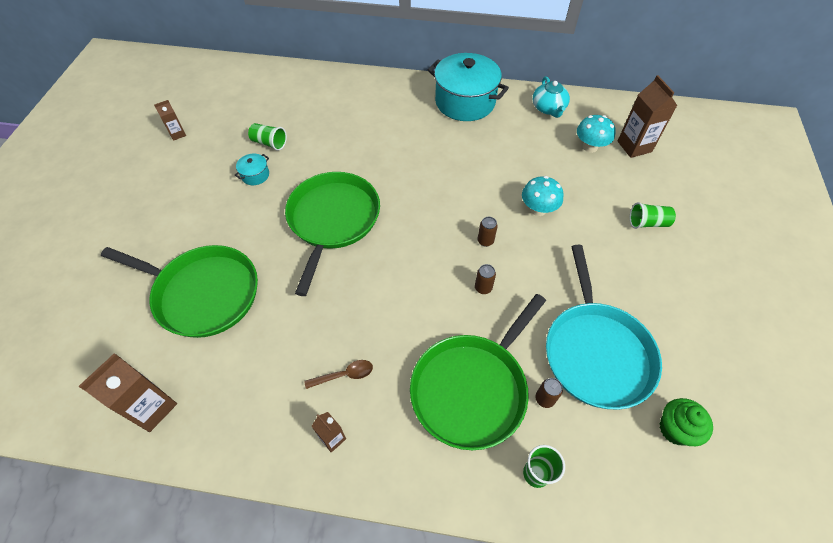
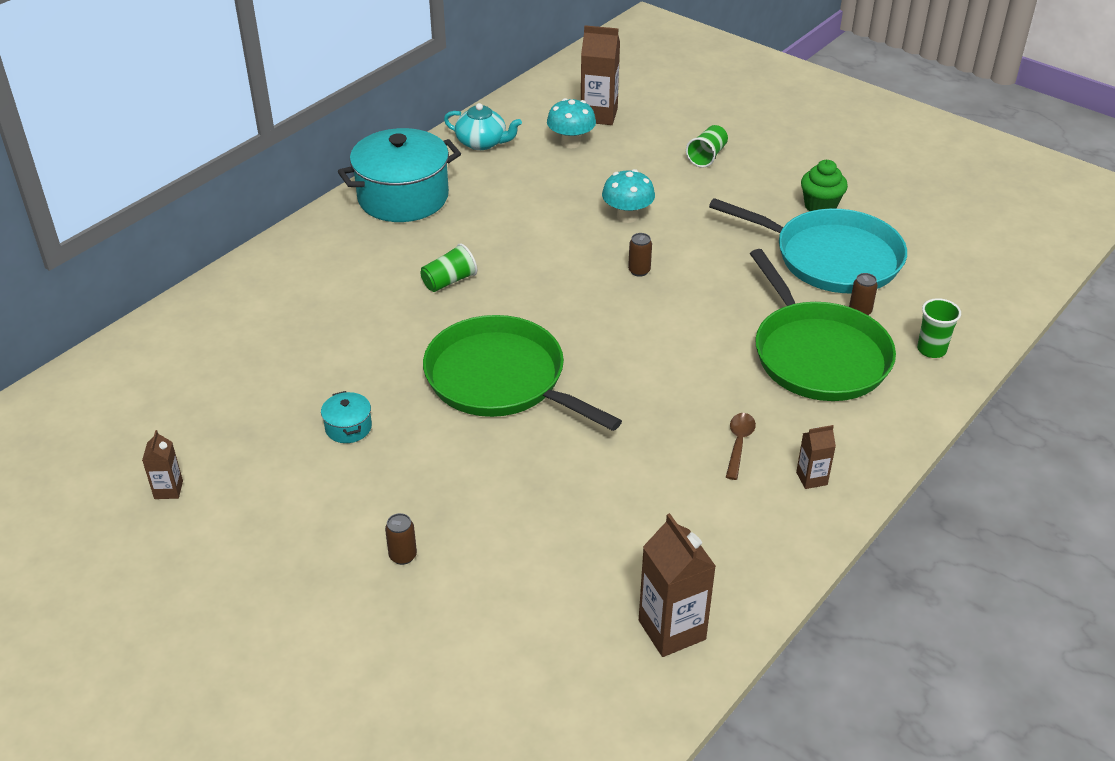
camera: 60 degrees left, 15 degrees down
(203, 293) = (524, 537): green pan -> none
(269, 143) = (296, 395): green cup -> green cup (449, 281)
(483, 288) = (701, 298): brown can -> brown can (403, 556)
(675, 429) = (937, 249): green cupcake -> green cupcake (820, 206)

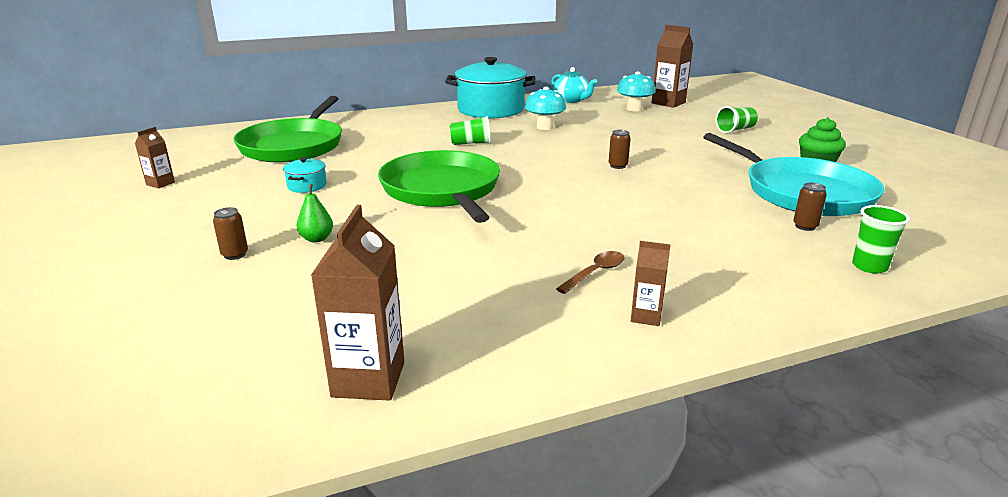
camera: 30 degrees right, 15 degrees down
(456, 502) = (317, 239): none -> green pear
(627, 216) = (639, 142): turquoise mushroom -> turquoise mushroom (544, 127)
(817, 354) = (735, 240): green pan -> green pan (294, 145)

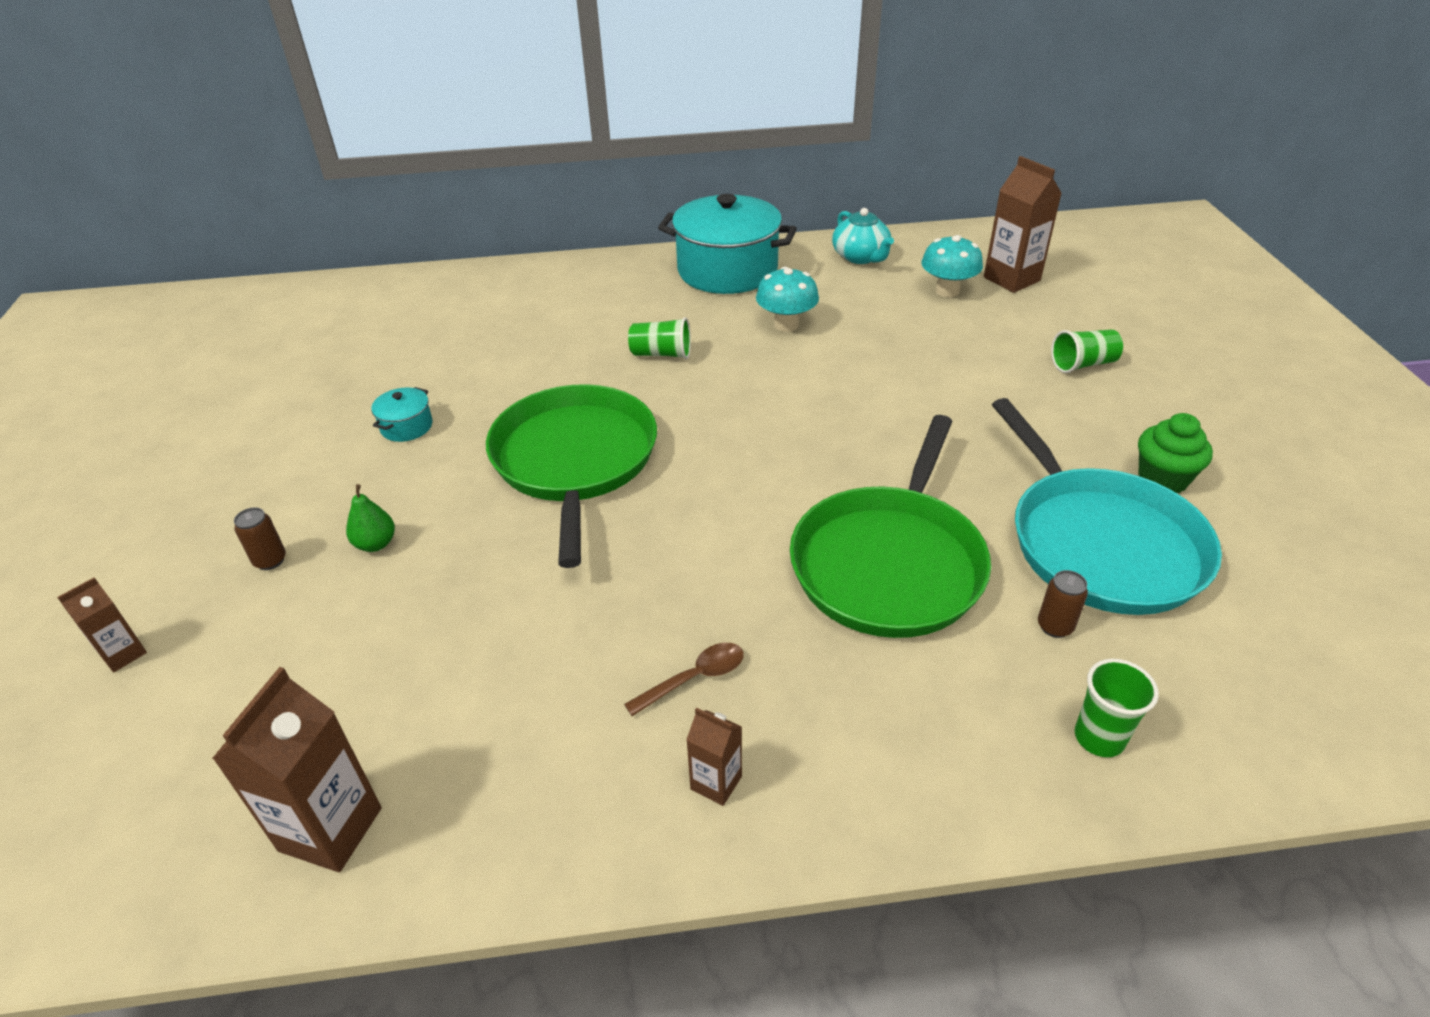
camera: 15 degrees right, 15 degrees up
(160, 183) = (235, 397): brown carton -> brown carton (123, 654)
(294, 145) = (425, 331): green pan -> green pan (890, 563)
(618, 166) = (847, 436): brown can -> none

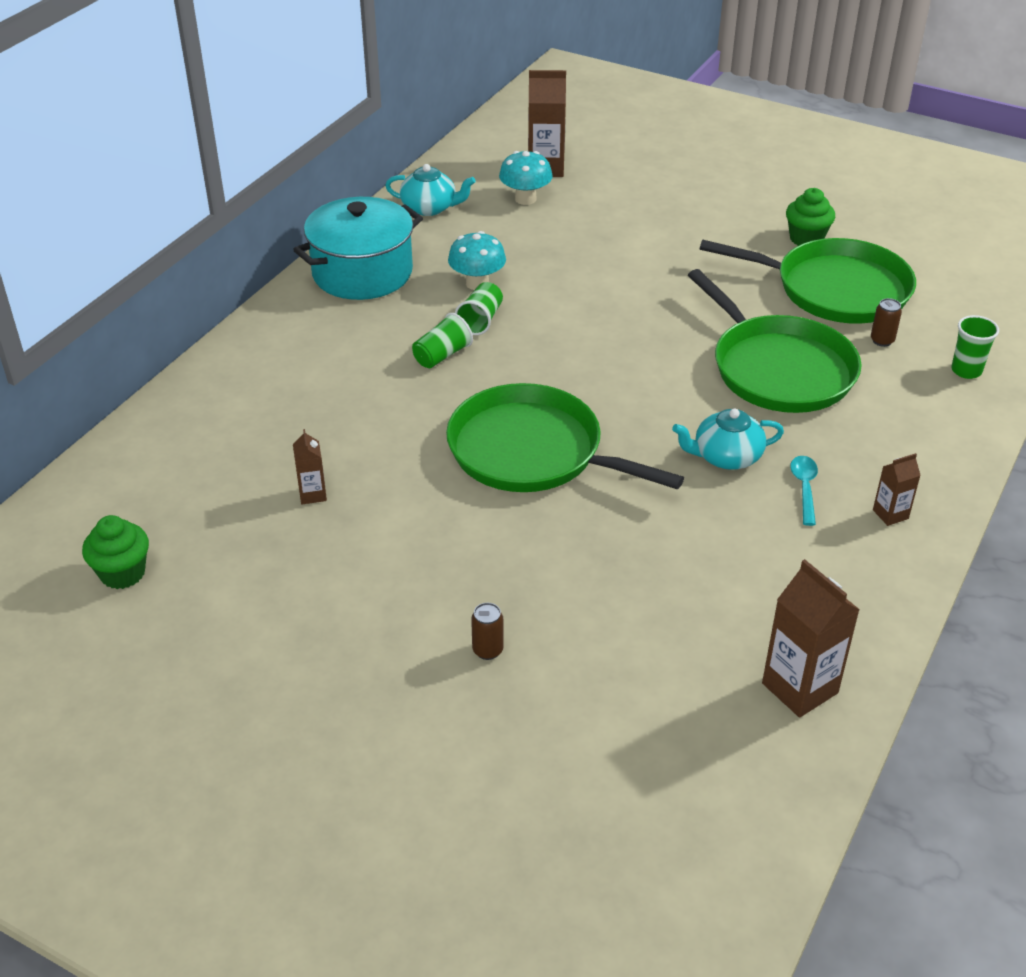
camera: 55 degrees left, 0 degrees up
(123, 654) = (525, 762): brown carton -> brown carton (312, 494)
(262, 345) = (122, 573): none -> green cupcake
(376, 544) = (527, 586): green pear -> none
(406, 426) = (382, 522): turquoise pot -> none
(690, 590) = (726, 457): none -> turquoise teapot
(694, 678) = (804, 488): brown spoon -> turquoise spoon
(1083, 364) = (673, 199): green cup -> green cup (480, 320)
(1100, 543) = (835, 289): turquoise pan -> green pan

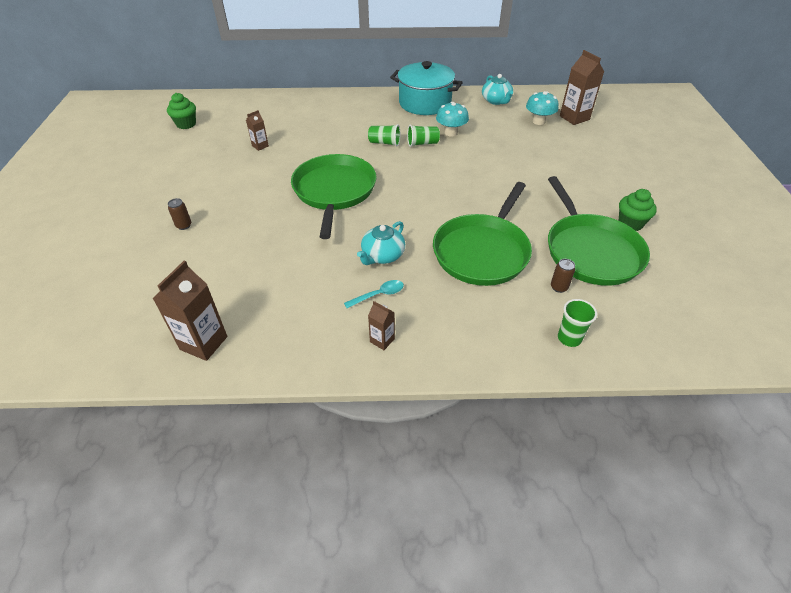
camera: 60 degrees right, 5 degrees up
(726, 457) = (382, 256): turquoise teapot -> turquoise teapot turned 105 degrees counterclockwise

